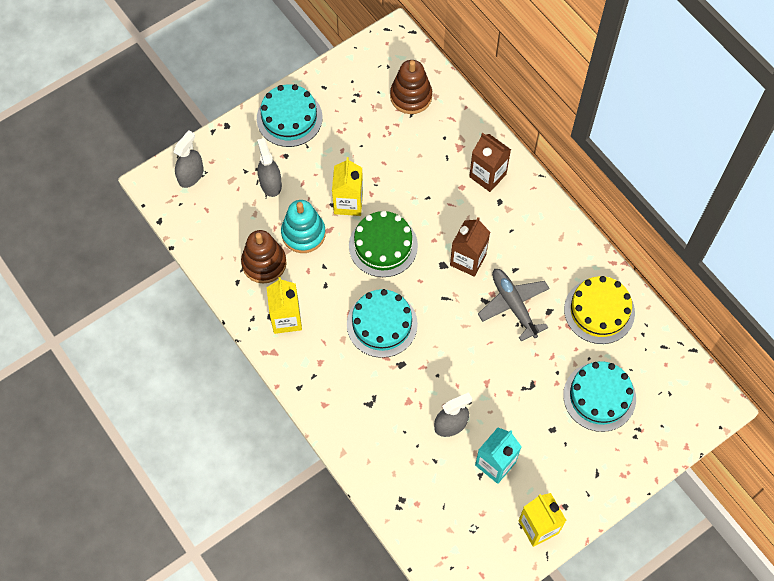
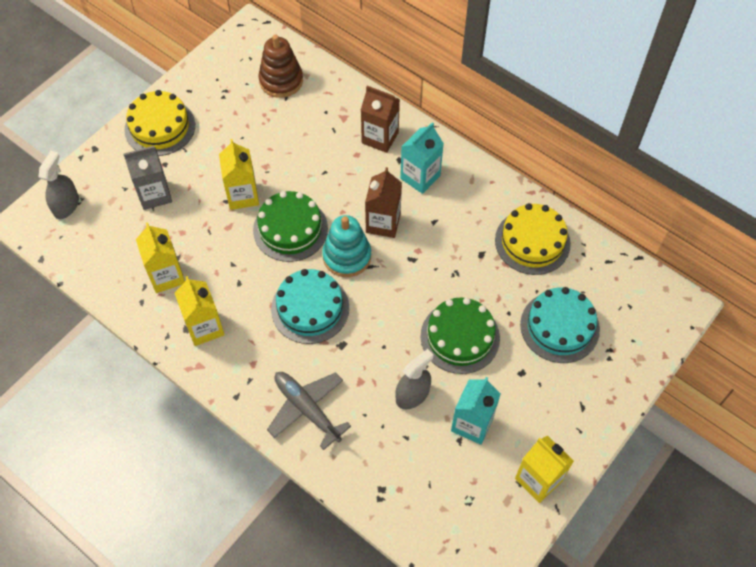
camera: 15 degrees left, 5 degrees down
(264, 263) = (166, 276): brown stacking toy -> yellow carton
(270, 183) = (155, 194): grey spray bottle -> grey carton
(289, 118) = (160, 127): turquoise cake -> yellow cake
(303, 233) = (202, 236): turquoise stacking toy -> turquoise stacking toy (347, 256)
(507, 383) = (460, 337): none -> green cake
(513, 305) = (443, 257): grey plane -> grey plane (307, 409)
(514, 223) = (420, 177): none -> turquoise carton

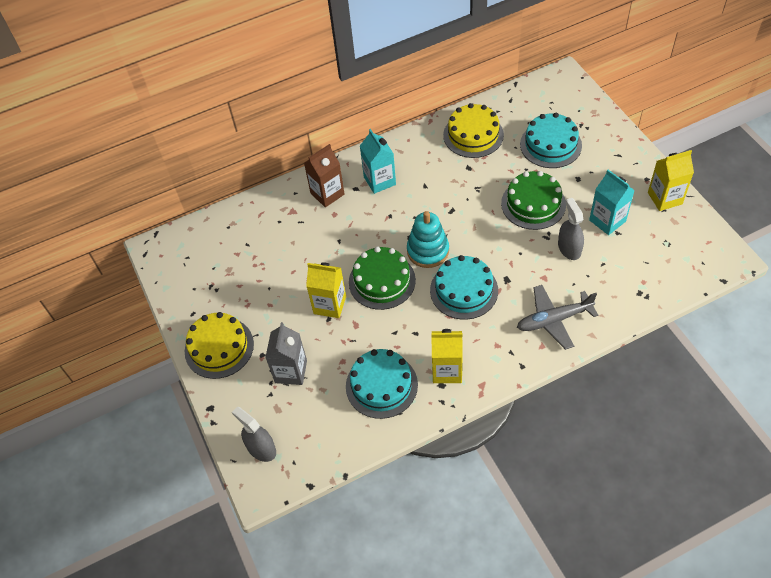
camera: 60 degrees left, 5 degrees down
(166, 276) = (381, 385): yellow carton -> turquoise cake
(281, 81) = (227, 242): brown stacking toy -> none
(383, 223) = (409, 218): brown carton -> none

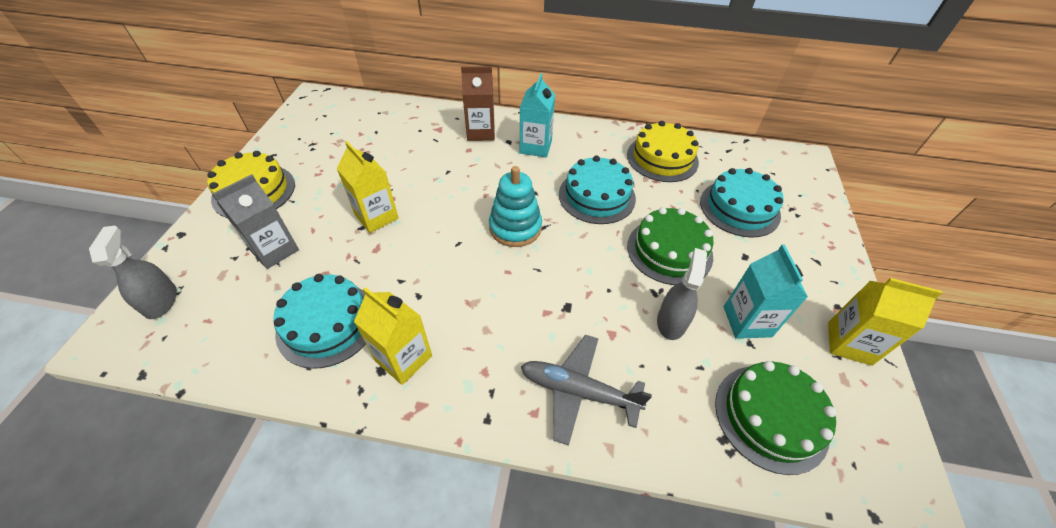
camera: 30 degrees right, 5 degrees down
(382, 281) = (444, 226): green cake -> green cake (770, 417)
(464, 290) = (511, 287): turquoise cake -> turquoise cake (597, 196)

